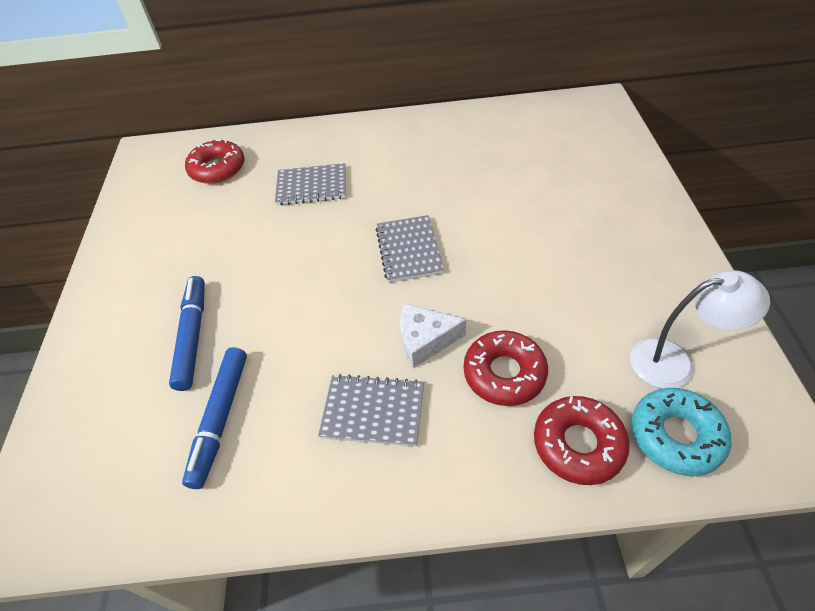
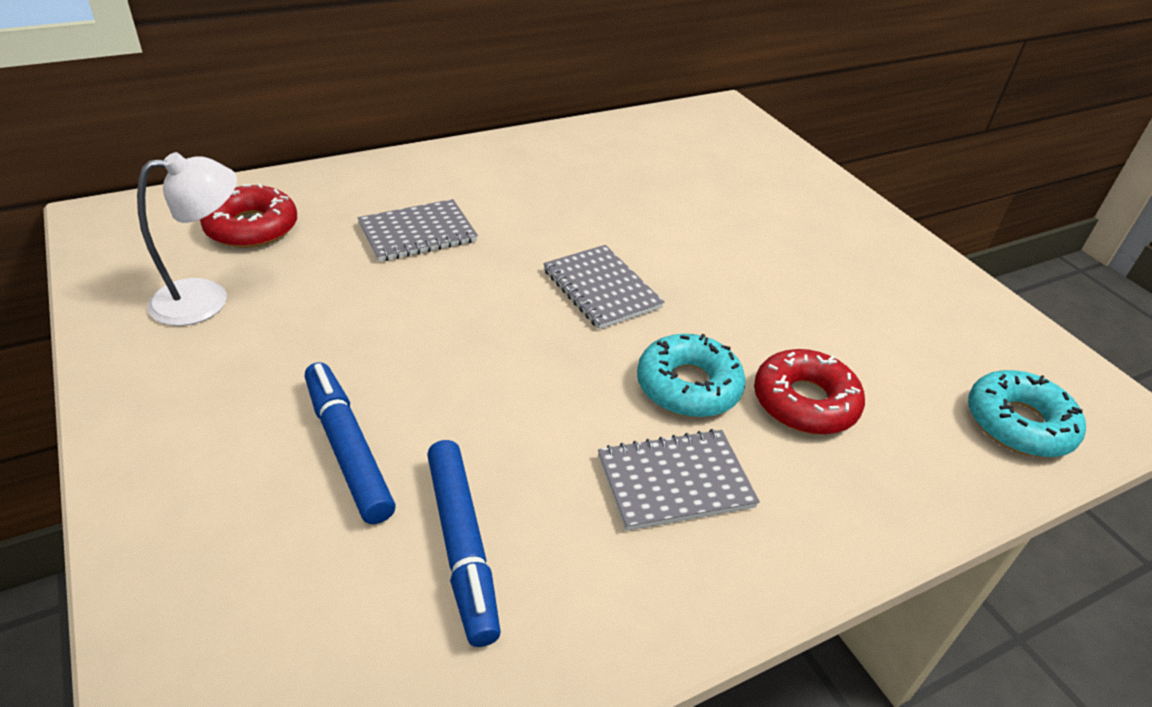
camera: 30 degrees left, 10 degrees down
(425, 340) = (688, 386): white cheese -> turquoise donut
(578, 444) = (931, 457): red donut -> none
(674, 362) = (969, 353): white lamp -> white lamp (206, 299)

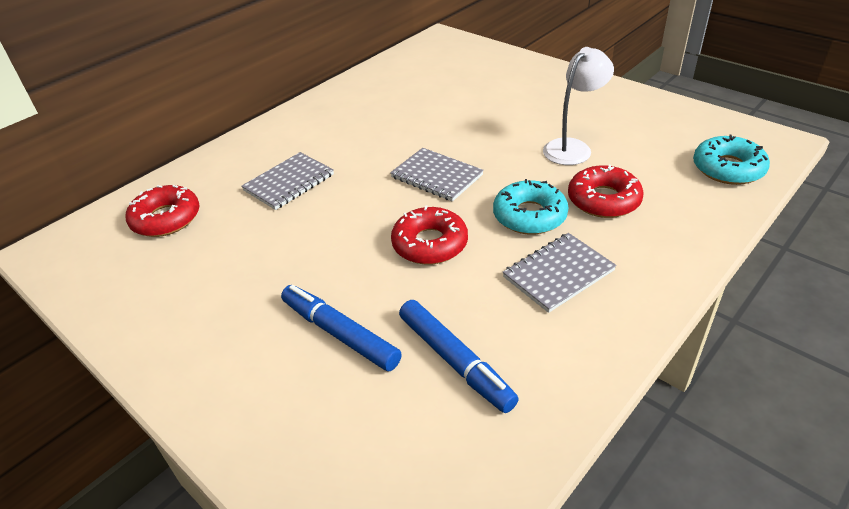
camera: 15 degrees left, 0 degrees up
(206, 299) = (168, 277): white lamp -> white lamp (573, 147)
(534, 375) = (430, 244): none -> red donut

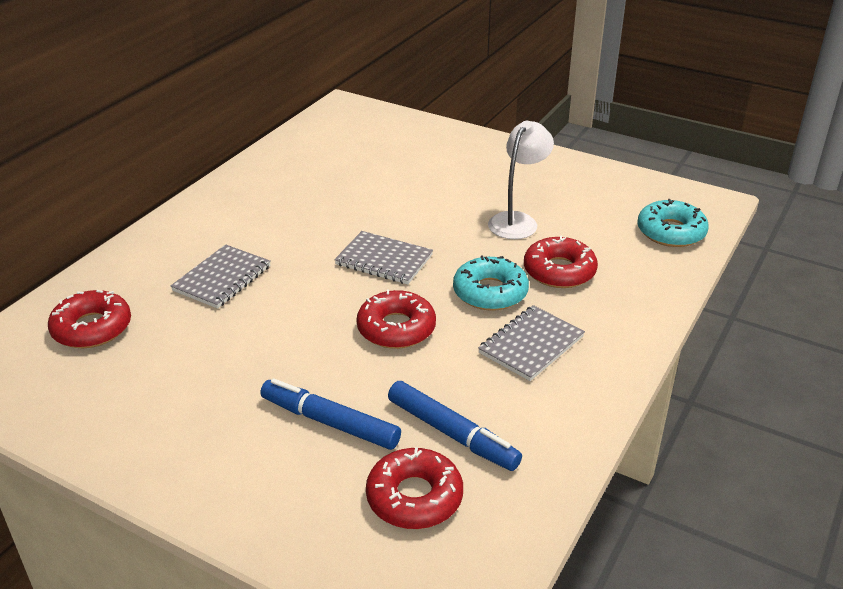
camera: 15 degrees left, 5 degrees down
(398, 428) = (414, 497): none -> red donut

